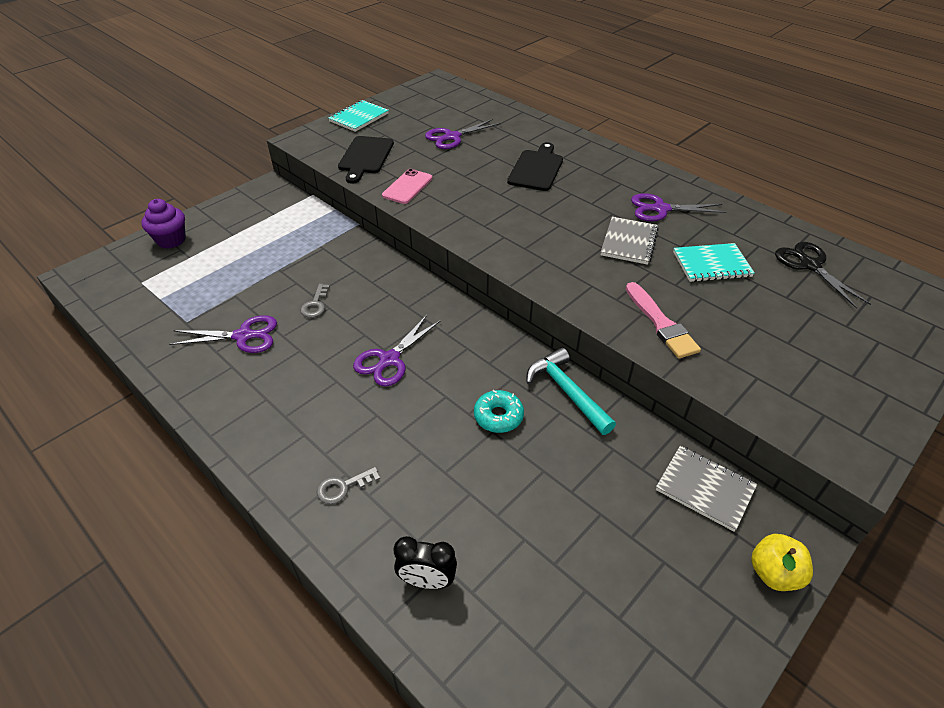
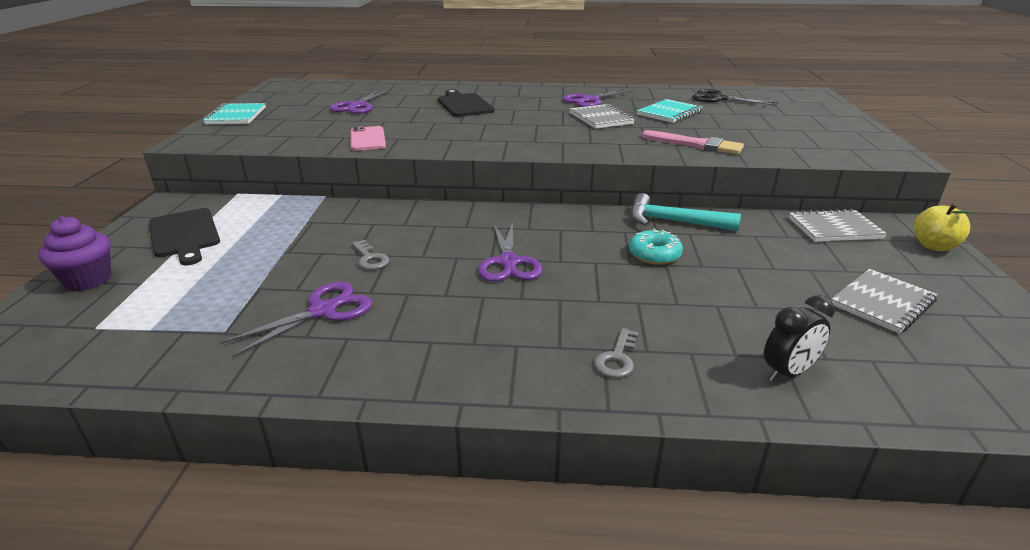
camera: 40 degrees left, 15 degrees down
(365, 157) = (289, 134): black cutting board -> black cutting board (185, 235)
(603, 586) = (882, 303): none -> grey notebook

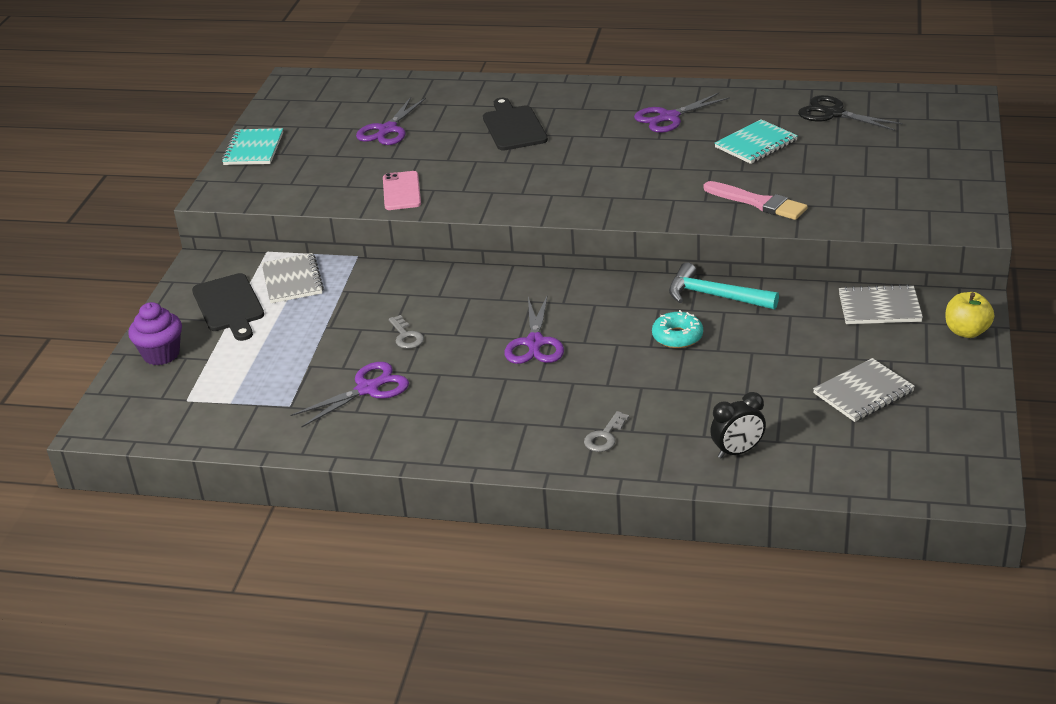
camera: 10 degrees right, 5 degrees up
(601, 118) = (669, 155): grey notebook -> grey notebook (292, 280)

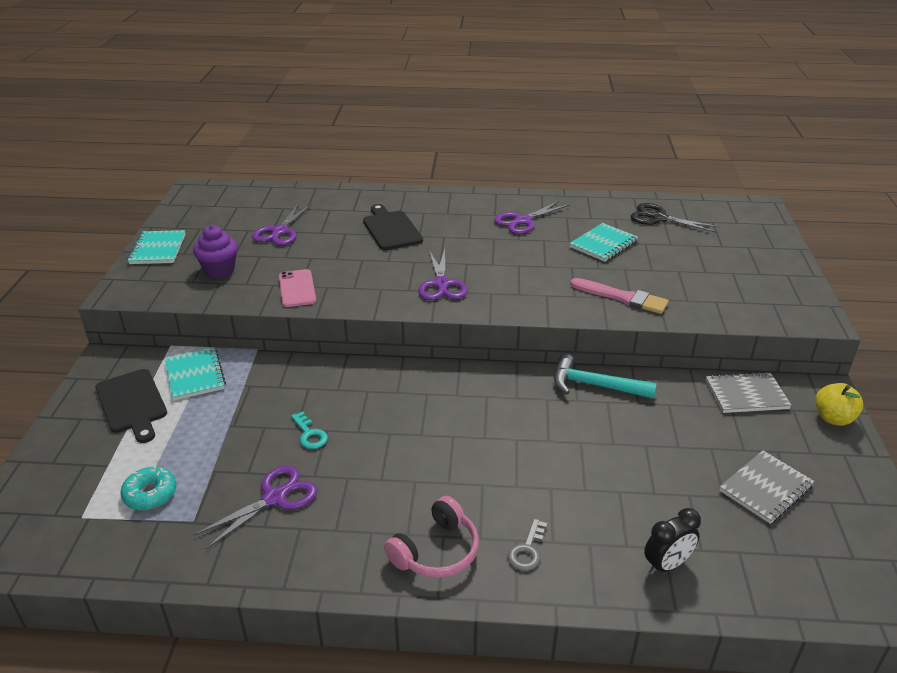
camera: 10 degrees left, 0 degrees up
(161, 354) = (58, 461): purple cupcake -> purple cupcake (219, 270)
(292, 280) = (195, 375): grey notebook -> turquoise notebook
(406, 336) = (310, 434): grey key -> turquoise key
(517, 435) = (436, 551): none -> pink headphones
(535, 343) = (437, 439): purple scissors -> purple scissors (441, 284)
(677, 337) = (571, 429): turquoise donut -> turquoise donut (150, 494)

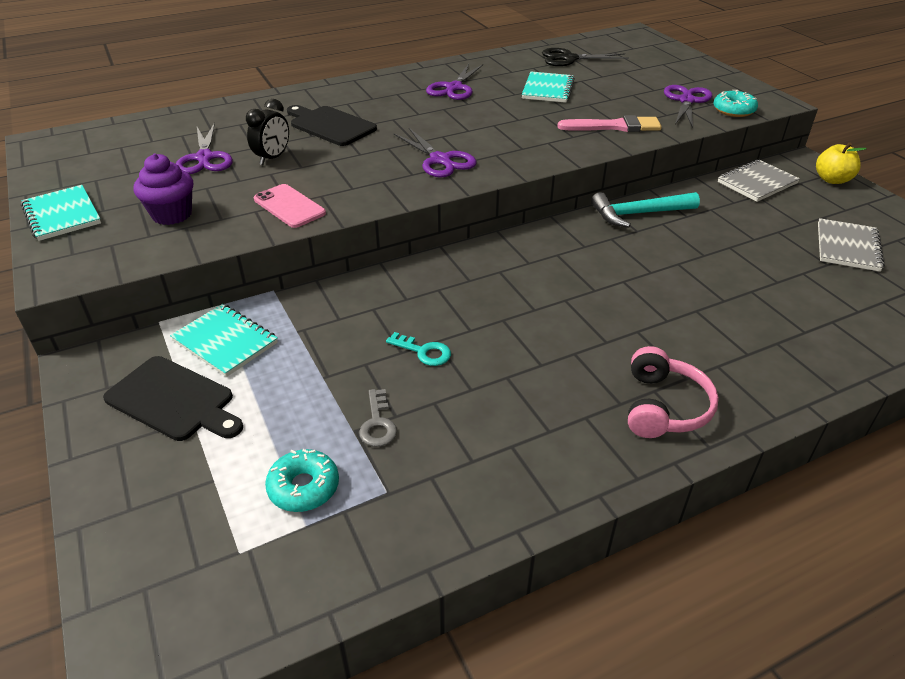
camera: 30 degrees left, 5 degrees up
(275, 498) = (454, 428): purple scissors -> purple scissors (686, 101)
(527, 550) = (736, 370): grey key -> grey key (377, 423)
(667, 565) = (849, 334): black clock -> black clock (273, 158)
(761, 315) = (733, 110): none -> turquoise donut

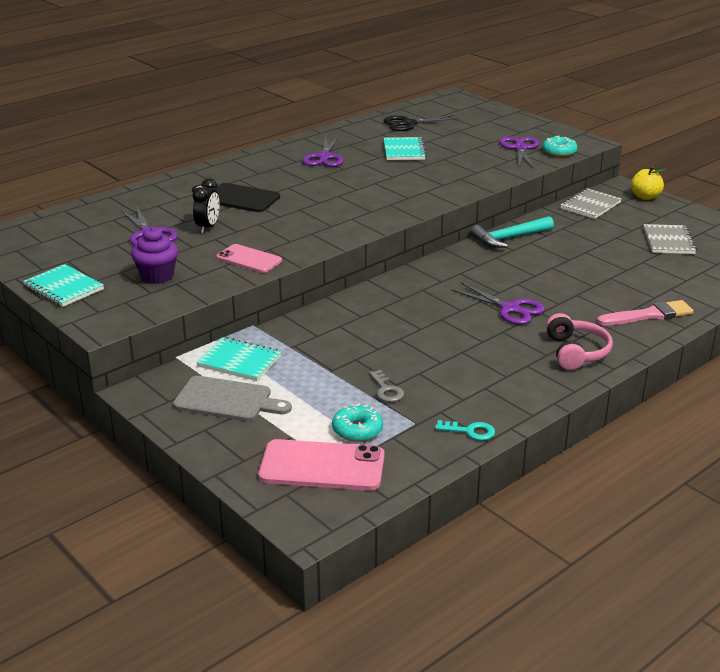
camera: 15 degrees left, 10 degrees down
(174, 400) = (227, 400): black cutting board -> grey cutting board
(221, 545) = (322, 466): none -> pink phone
(424, 352) = (394, 346): turquoise key -> turquoise key (470, 431)
(440, 160) = (348, 213): purple scissors -> purple scissors (510, 309)
(614, 126) = (472, 174): pink brush -> pink brush (648, 315)

